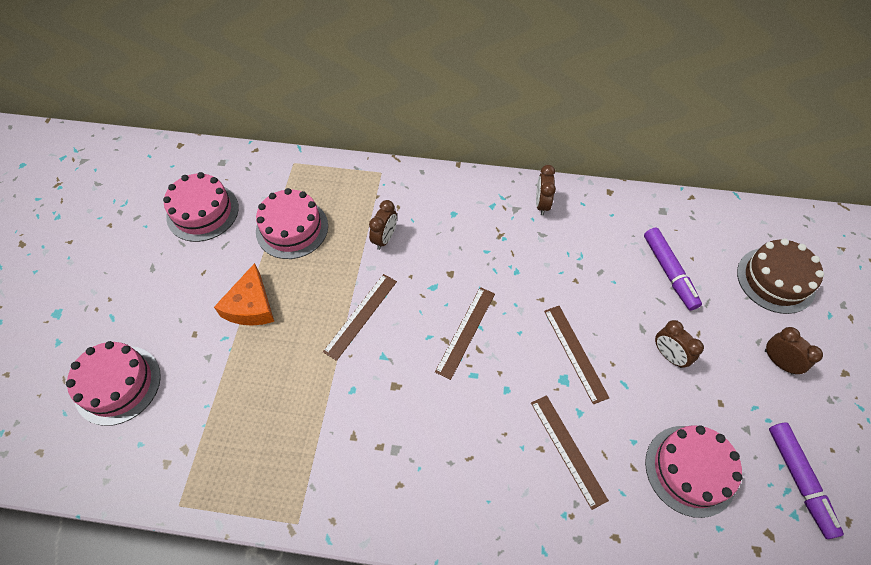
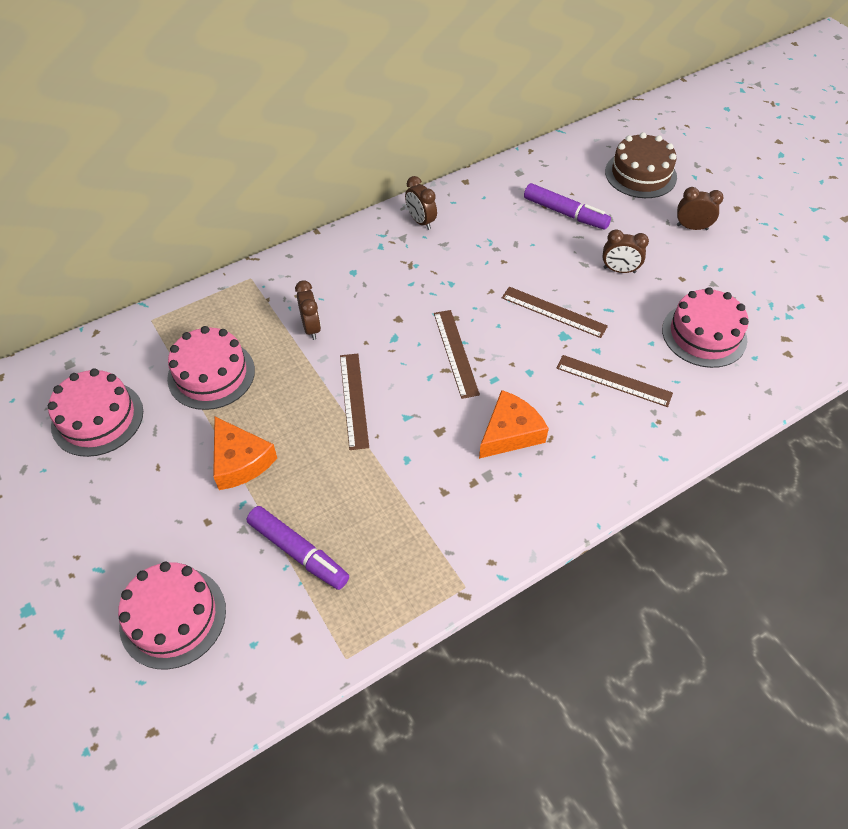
camera: 40 degrees left, 5 degrees down
(444, 428) = (510, 433): none -> orange cheese
(799, 480) = (772, 293): purple marker -> purple marker (298, 552)

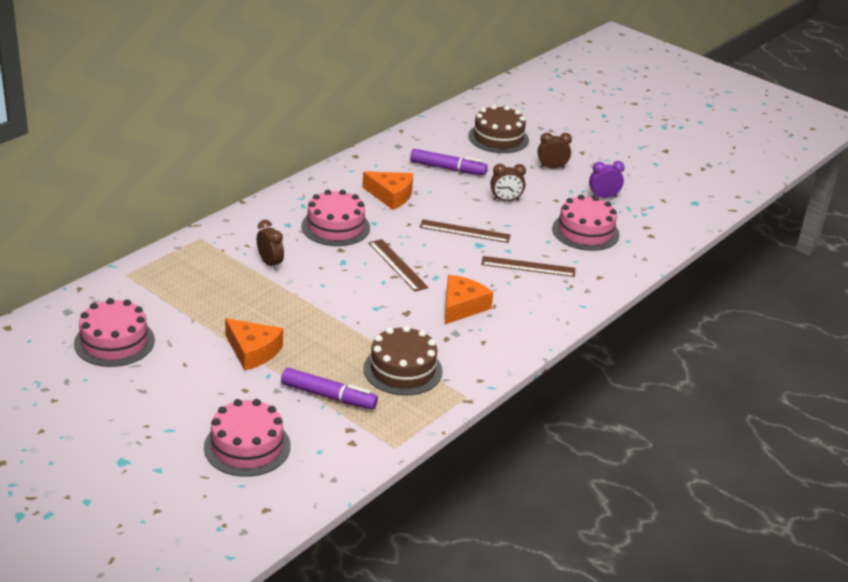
camera: 20 degrees left, 20 degrees down
(211, 374) = (199, 302): pink cake -> pink cake (335, 227)
(353, 400) = (328, 303): brown ruler -> none
(402, 525) = (402, 370): none -> brown cake
(420, 221) = (329, 186): brown clock -> none
(485, 245) = (391, 195): none -> orange cheese
(743, 282) = (603, 197): none -> purple clock

